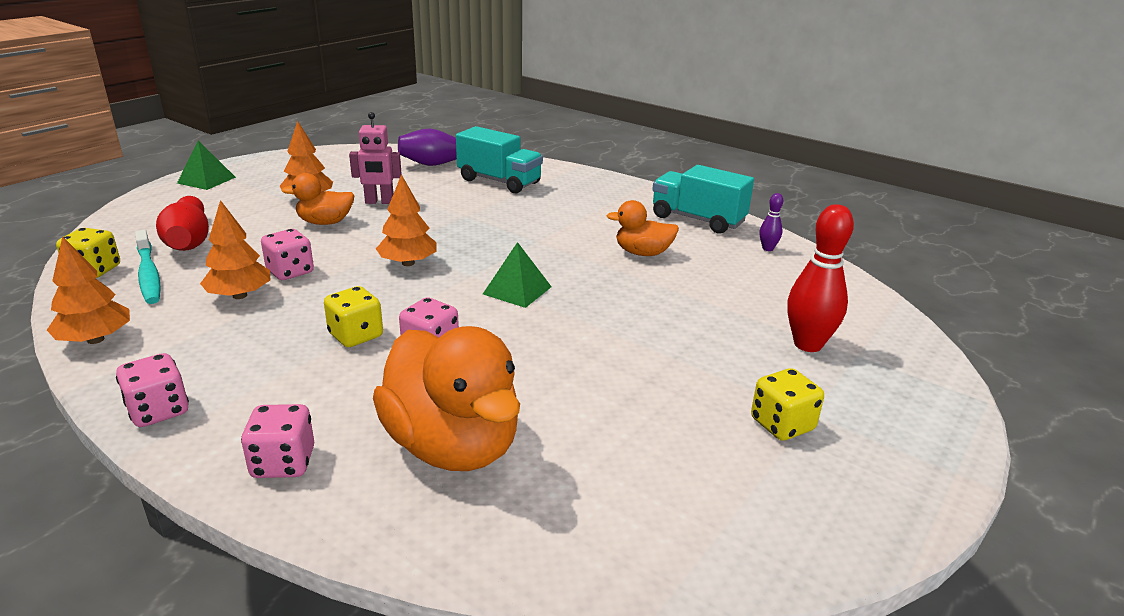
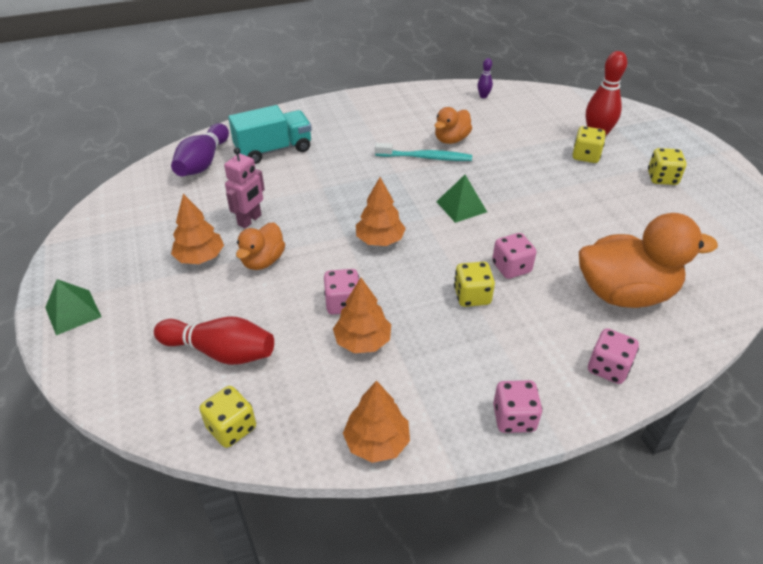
camera: 55 degrees left, 15 degrees up
(149, 274) = (273, 390): turquoise toothbrush -> turquoise toothbrush (425, 157)
(698, 219) = (423, 100): turquoise truck -> none
(742, 347) = (585, 156): none -> yellow dice

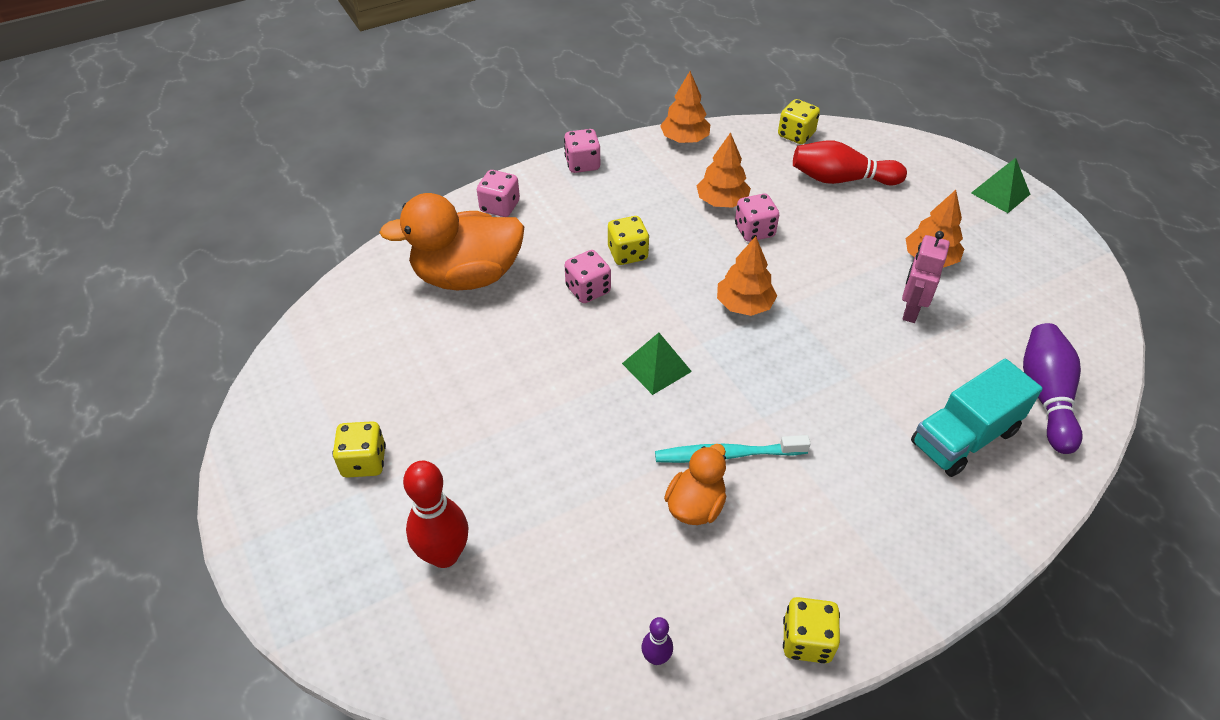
camera: 170 degrees right, 5 degrees up
(263, 261) = (860, 263): orange duck -> none
(585, 156) = (473, 496): yellow dice -> yellow dice (806, 640)

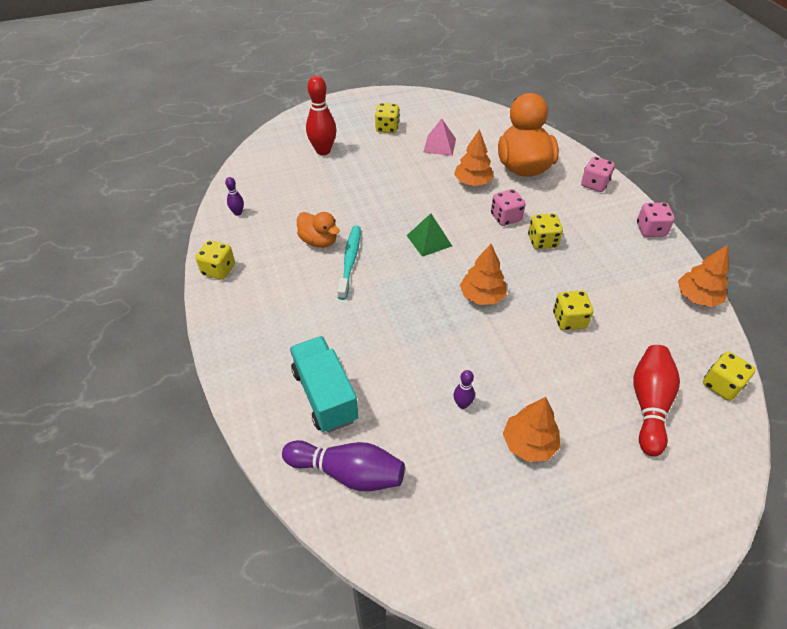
camera: 100 degrees right, 0 degrees up
(417, 378) = (439, 145): none -> pink pyramid
(722, 202) = (607, 306): orange tree -> orange tree (472, 182)
(754, 231) = (569, 320): pink dice -> yellow dice
(910, 311) = (462, 404): pink robot -> purple bowling pin
(1000, 193) = (639, 559): green pyramid -> none

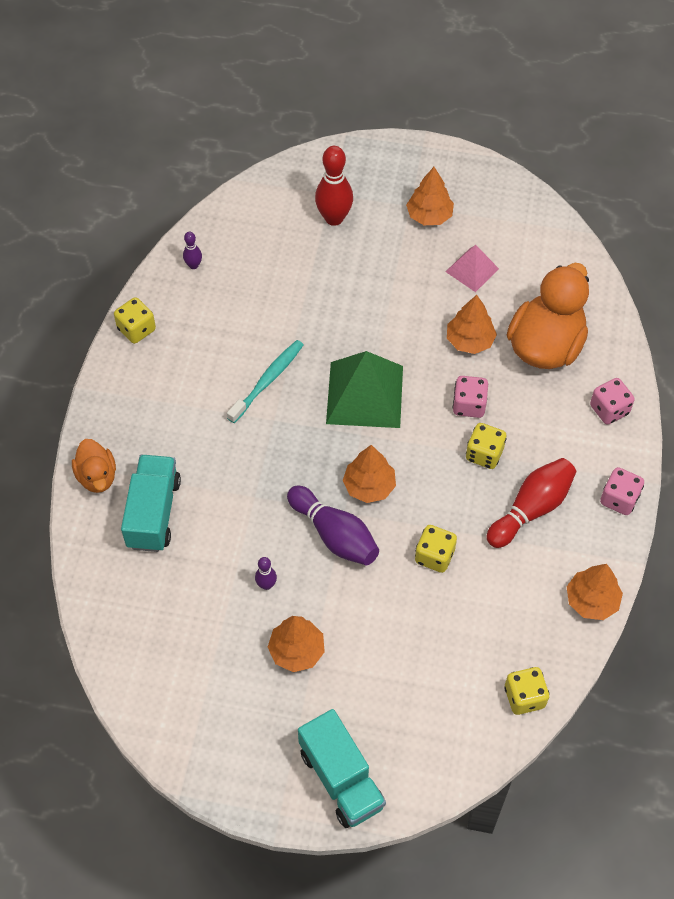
camera: 30 degrees right, 10 degrees up
(319, 241) = (252, 341): orange duck -> orange duck (97, 476)
(348, 472) = (128, 592): purple bowling pin -> purple bowling pin (334, 535)
(387, 128) = (429, 216): yellow dice -> orange tree
(429, 240) = (364, 394): green pyramid -> green pyramid, size x1.81
(649, 405) = (436, 676): red bowling pin -> red bowling pin (531, 509)
(655, 532) = (341, 778): none -> turquoise truck

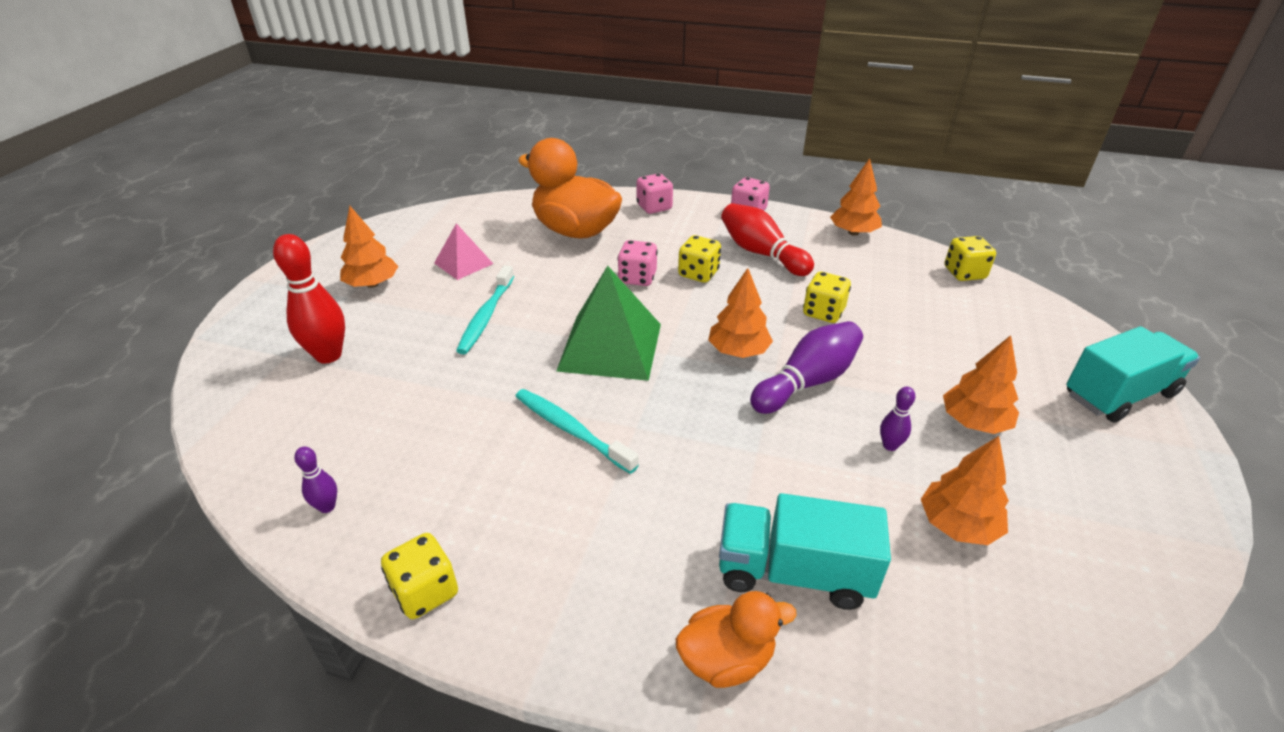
camera: 85 degrees left, 20 degrees down
(395, 303) = (486, 316): none -> turquoise toothbrush
(469, 340) = (555, 271): orange tree -> orange tree (958, 525)

